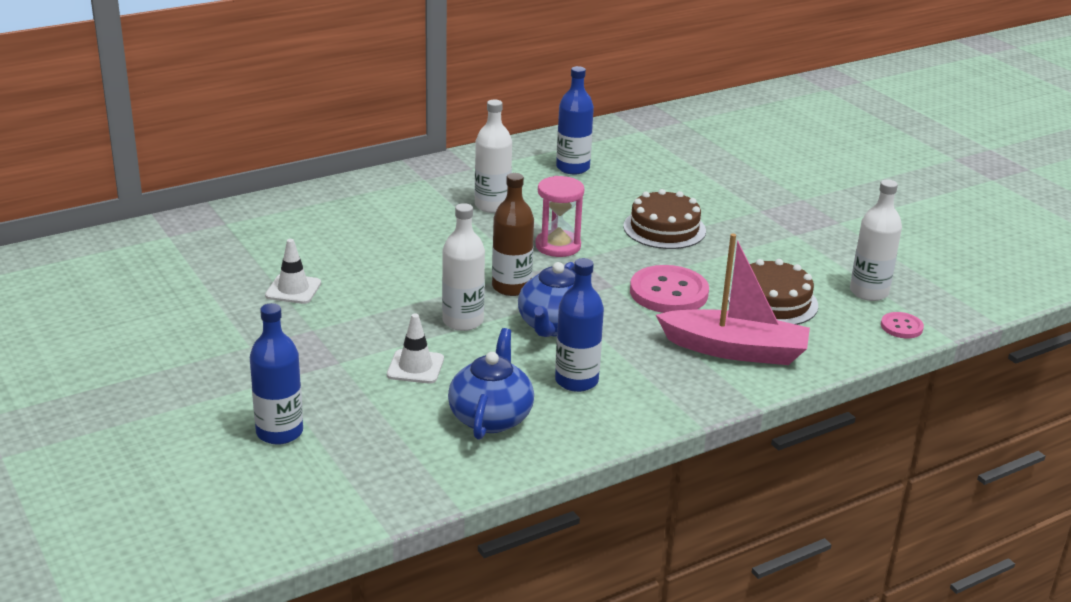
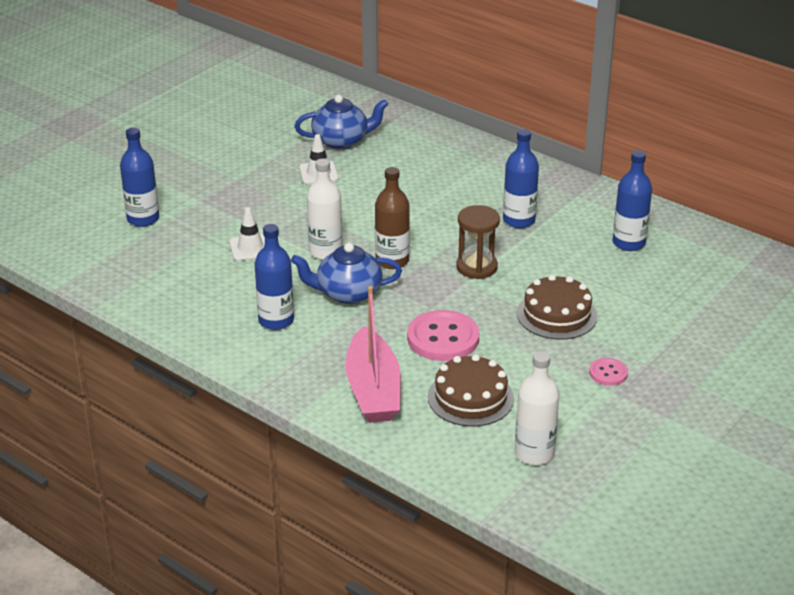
camera: 70 degrees right, 5 degrees up
(491, 417) = (206, 294): blue teapot -> blue teapot (341, 141)
(492, 205) = (519, 220): white bottle -> blue bottle
(558, 246) = (476, 267): pink hourglass -> brown hourglass
(901, 327) = (482, 482): pink button -> pink button (608, 373)

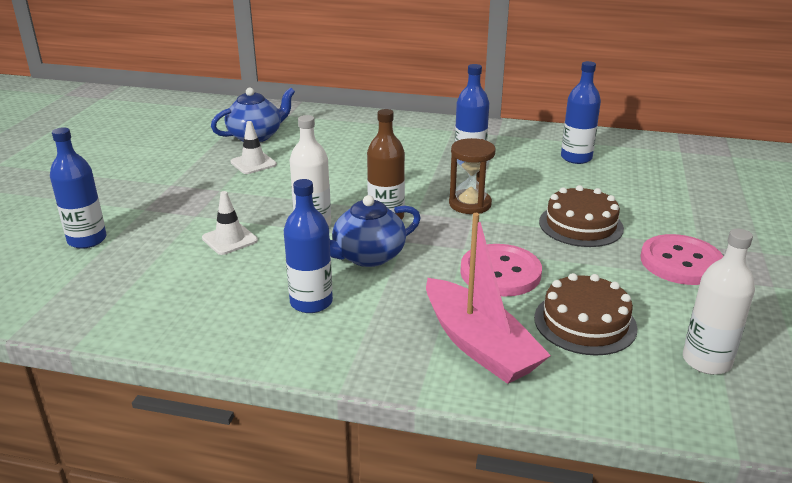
camera: 25 degrees left, 5 degrees down
(608, 373) = (681, 262): pink button -> pink button, size x1.94

